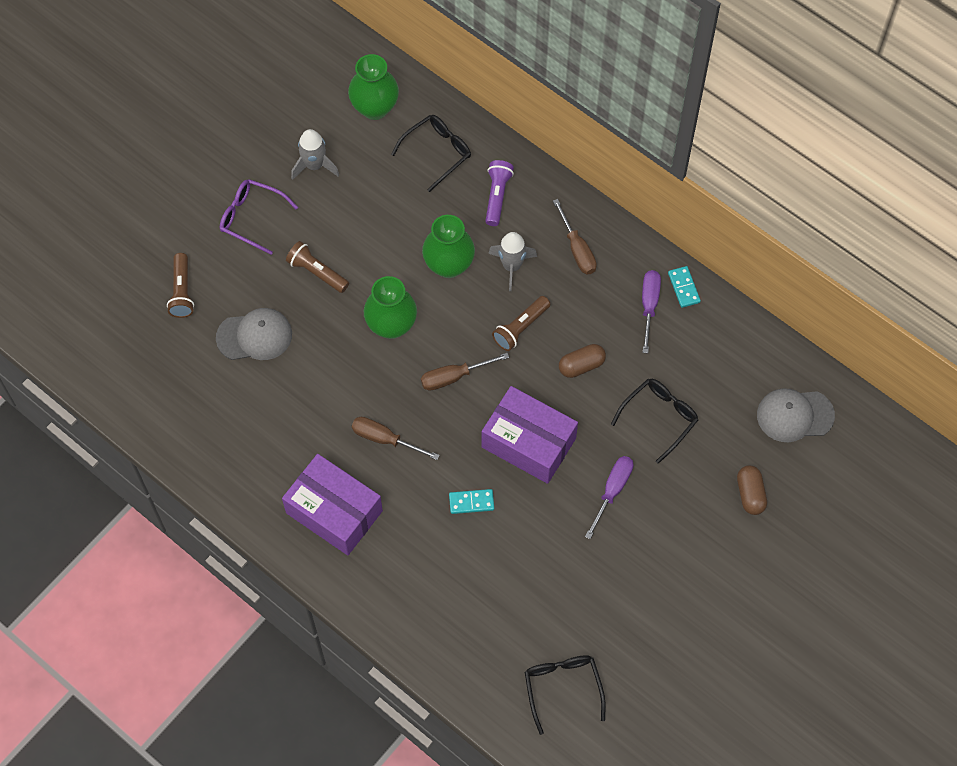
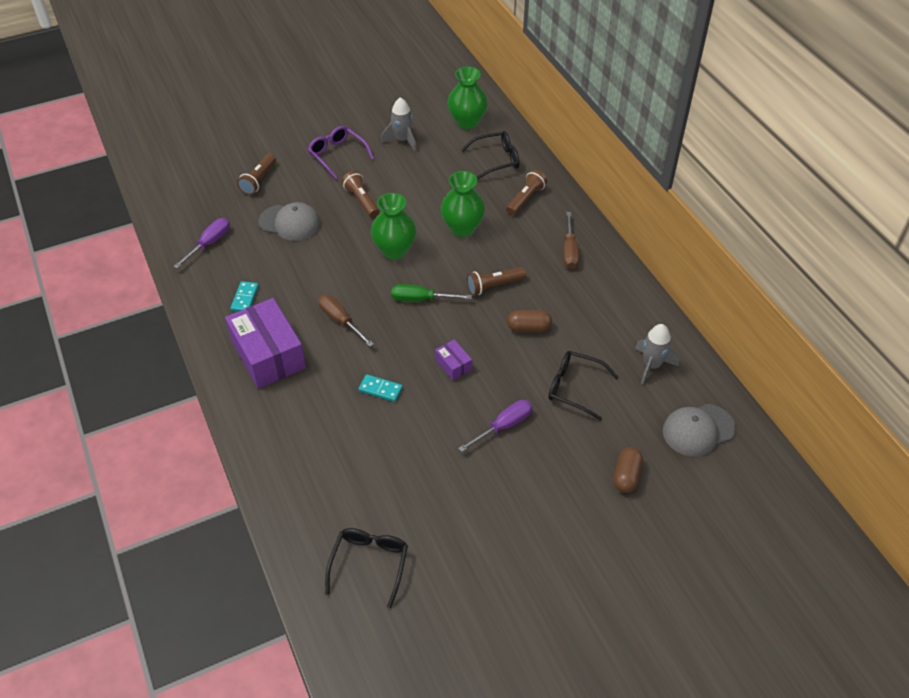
camera: 25 degrees right, 15 degrees down
(454, 377) = (421, 299): brown screwdriver -> green screwdriver
(497, 196) = (525, 199): purple flashlight -> brown flashlight
(511, 266) = (511, 245): grey rocket -> grey rocket (651, 365)
(528, 442) = (453, 365): purple box -> purple box, size x0.45
(649, 306) = (608, 307): purple screwdriver -> purple screwdriver (209, 243)
(659, 418) = (574, 388): black glasses -> black glasses turned 135 degrees counterclockwise
(684, 288) = (644, 305): turquoise domino -> turquoise domino (245, 298)
(794, 415) = (698, 430): grey cap -> grey cap turned 45 degrees counterclockwise

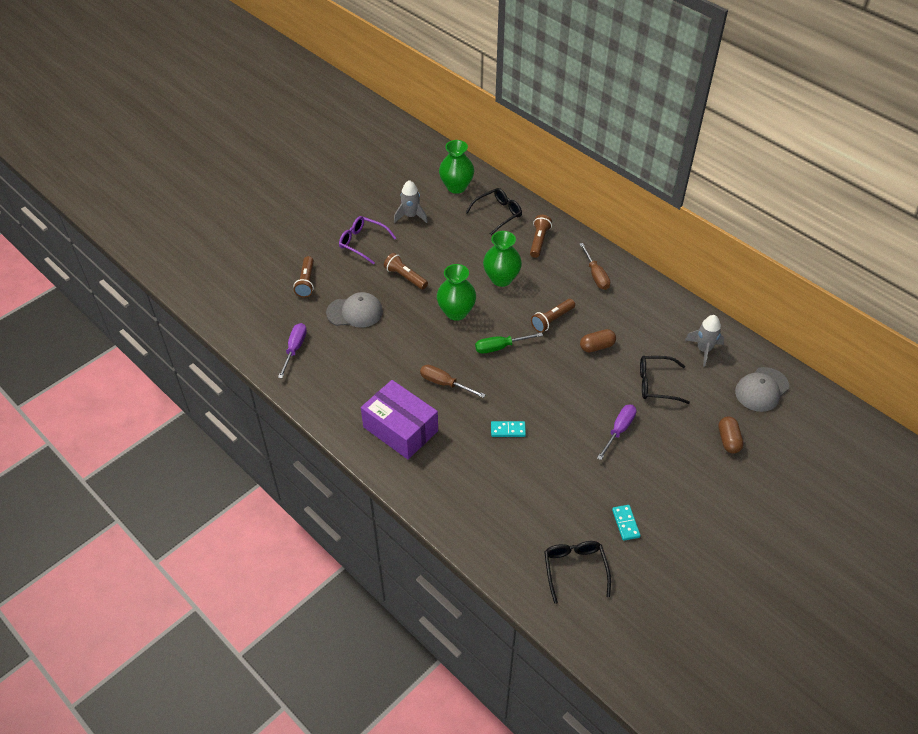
camera: 20 degrees left, 0 degrees up
(245, 298) = (353, 387): turquoise domino -> turquoise domino (625, 523)
(453, 365) = (554, 393): purple box -> none

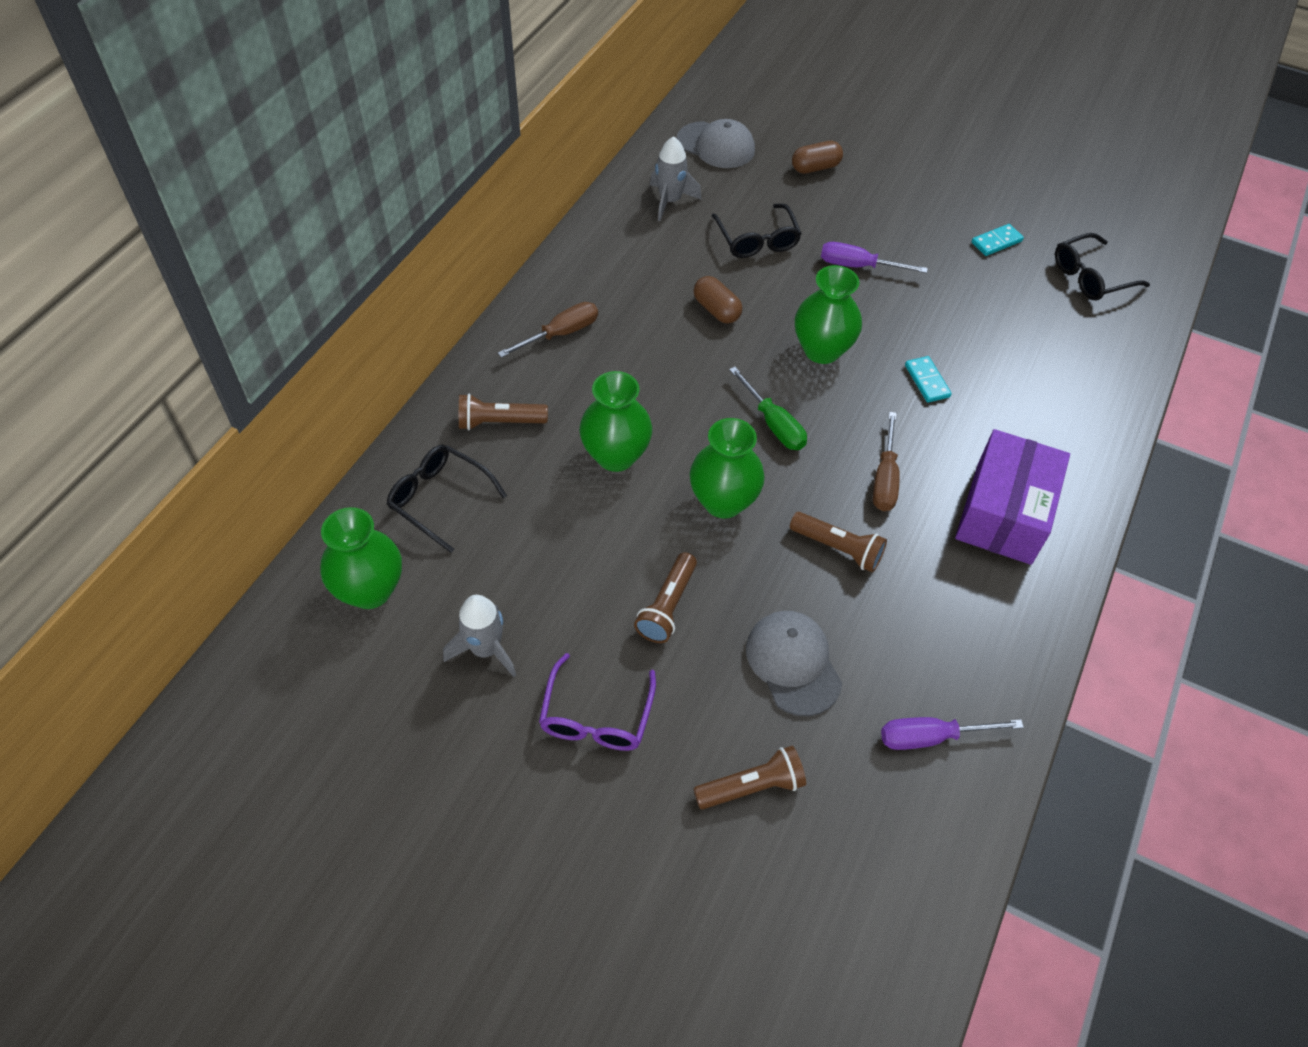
camera: 110 degrees left, 5 degrees up
(549, 386) = (822, 350): none -> green vase
(552, 320) = (685, 370): brown flashlight -> brown flashlight (838, 548)

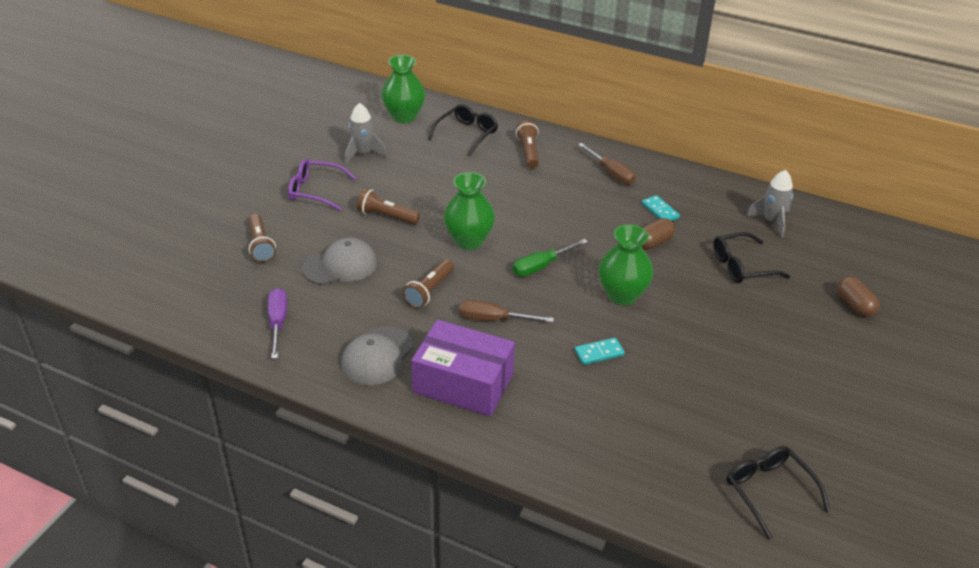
camera: 90 degrees right, 15 degrees down
(616, 456) = (505, 196): green vase -> none
(716, 145) = (856, 247): grey cap -> grey cap (377, 356)
(858, 266) = (729, 323): purple screwdriver -> none
(996, 242) = (797, 422): turquoise domino -> turquoise domino (660, 211)

